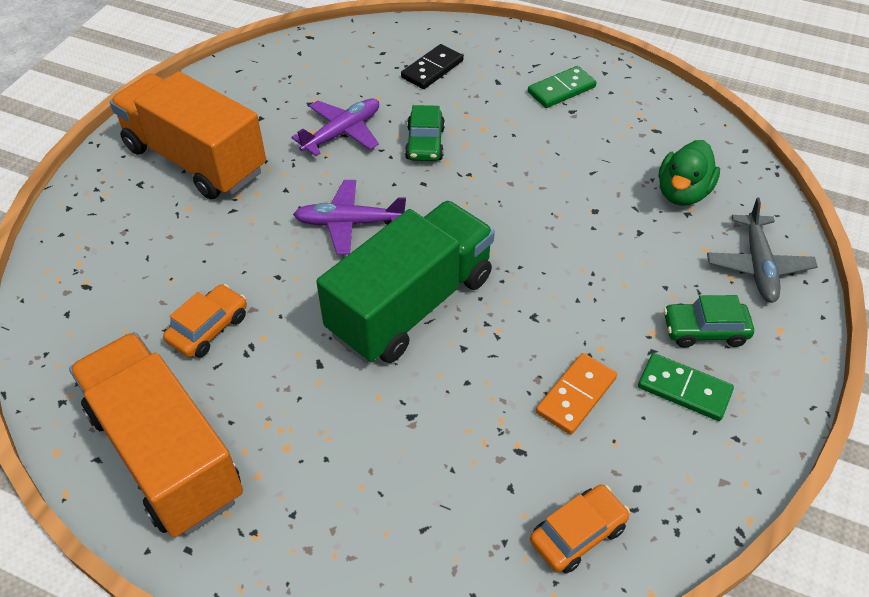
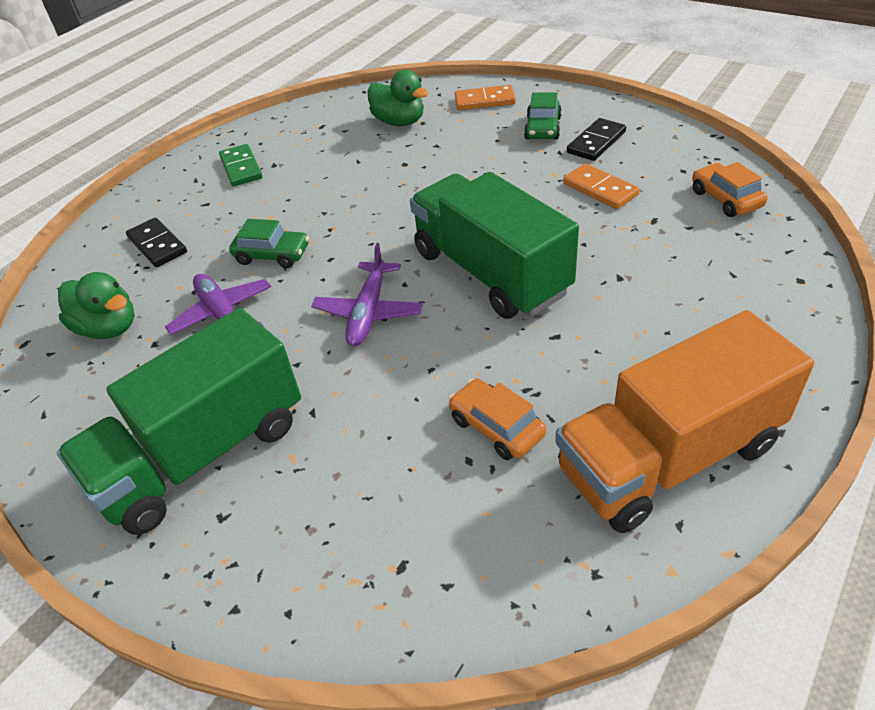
camera: 75 degrees left, 5 degrees down
(195, 160) = (203, 454): orange truck -> green truck
(326, 74) = (109, 328): none -> green duck
(684, 389) = (596, 142): green domino -> black domino
(758, 265) = (485, 100): grey plane -> orange domino

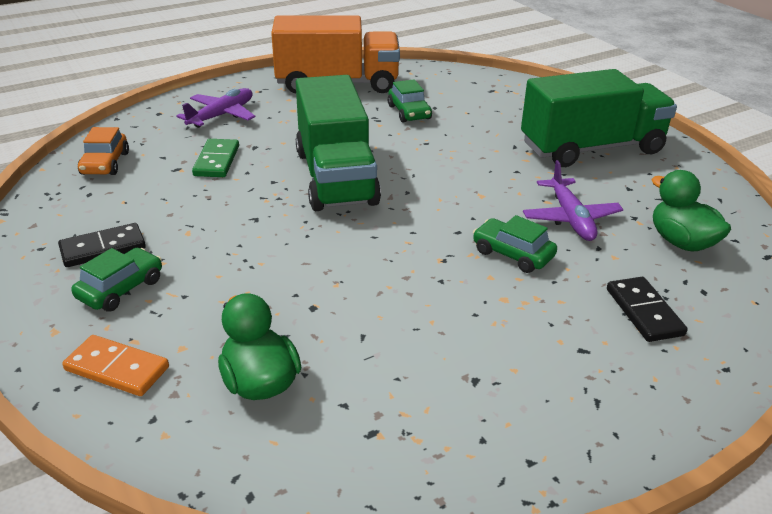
camera: 160 degrees left, 10 degrees down
(241, 168) = (524, 394): green domino -> green domino (217, 161)
(369, 312) = (447, 183): purple plane -> purple plane (221, 115)
(496, 427) = (409, 112): orange car -> green car
(600, 189) = (174, 204): orange domino -> none

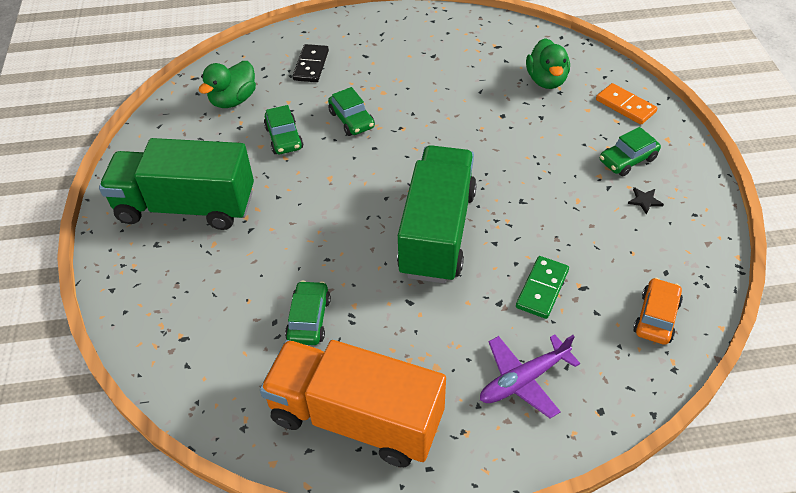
camera: 155 degrees left, 15 degrees up
(103, 248) = (644, 201): black domino -> black star
(570, 218) = (284, 138): purple plane -> green car
(681, 242) = (233, 100): green duck -> green duck turned 45 degrees clockwise

